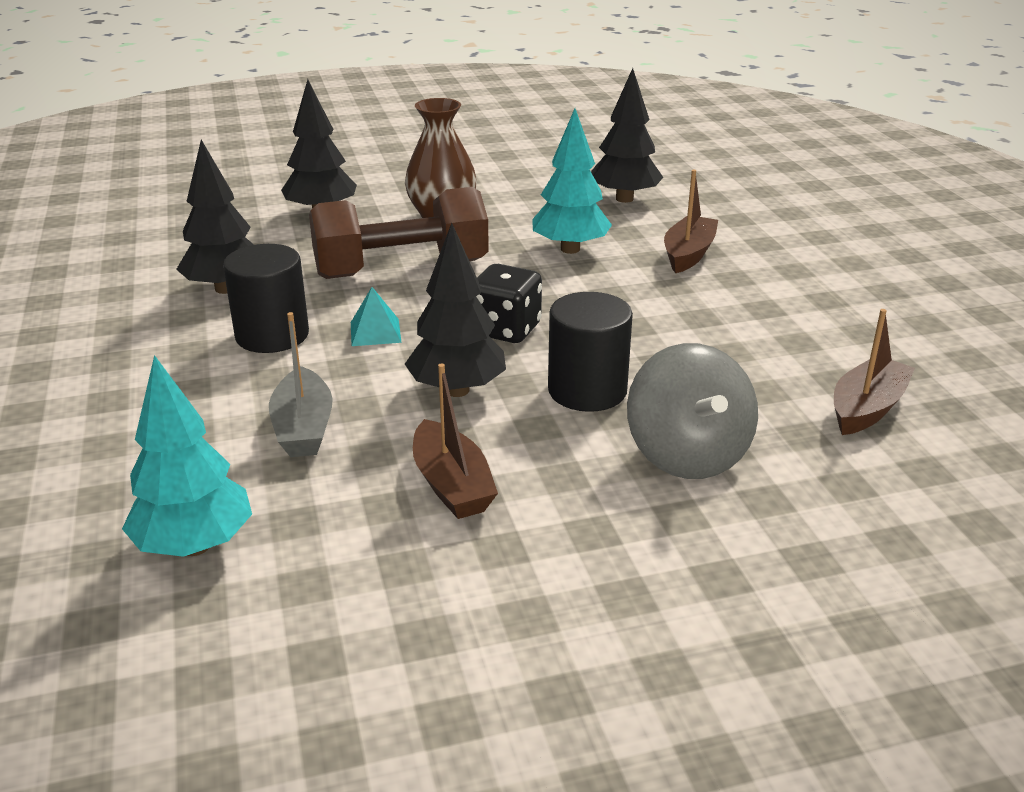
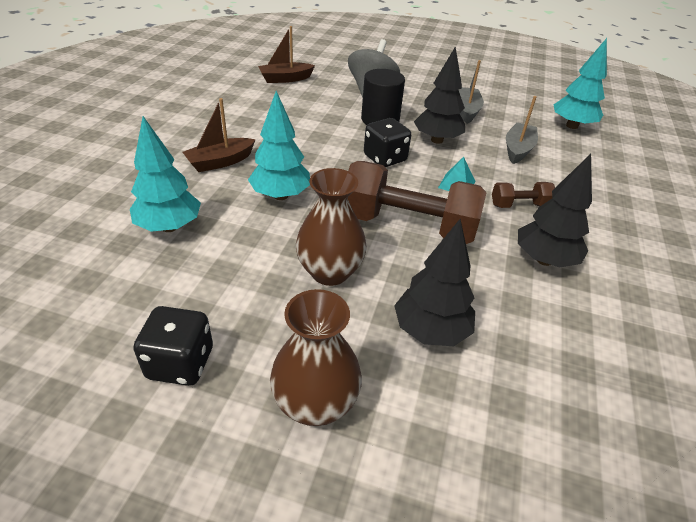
camera: 150 degrees left, 10 degrees up
(272, 335) = (519, 205): black cylinder -> brown dumbbell
(378, 167) = (315, 404): none -> brown vase
(452, 485) = (467, 111): brown boat -> grey boat
(486, 156) = (180, 363): none -> black dice
(624, 199) = (169, 227): black tree -> turquoise tree

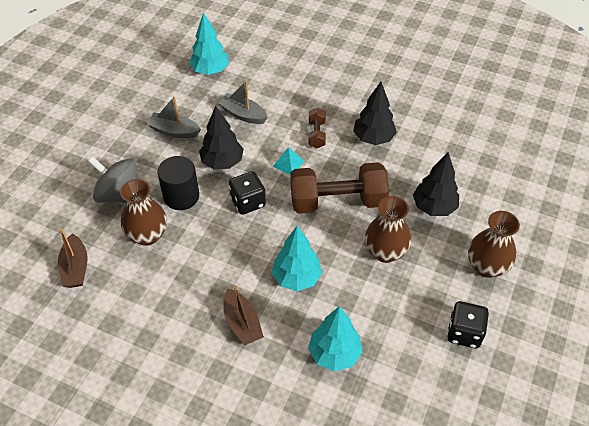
camera: 80 degrees left, 10 degrees up
(326, 106) = (147, 235): none -> brown vase
(408, 226) = (337, 201): brown dumbbell -> brown dumbbell turned 60 degrees clockwise

